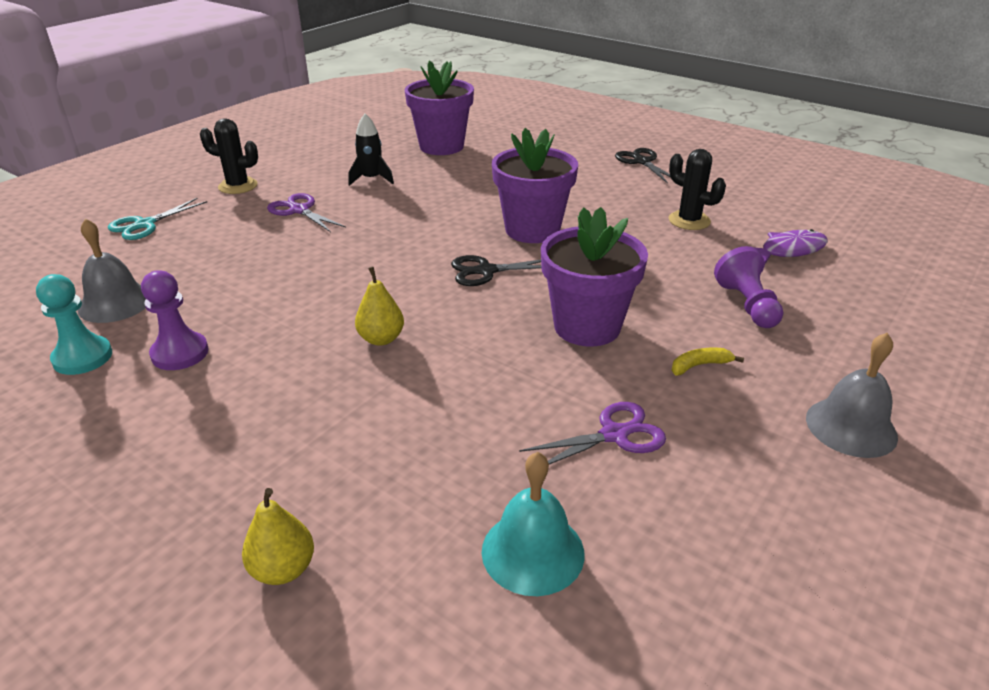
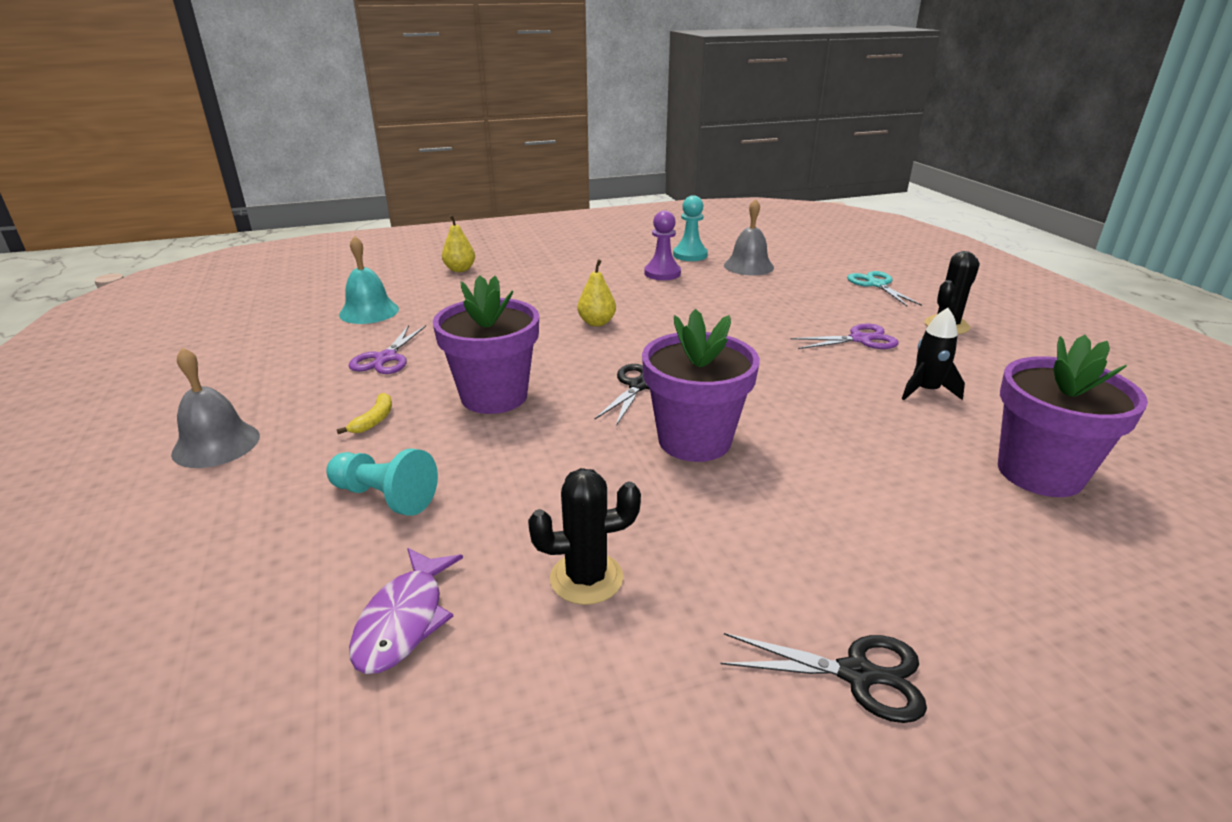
camera: 125 degrees right, 5 degrees down
(747, 305) = (384, 497): purple pawn -> turquoise pawn

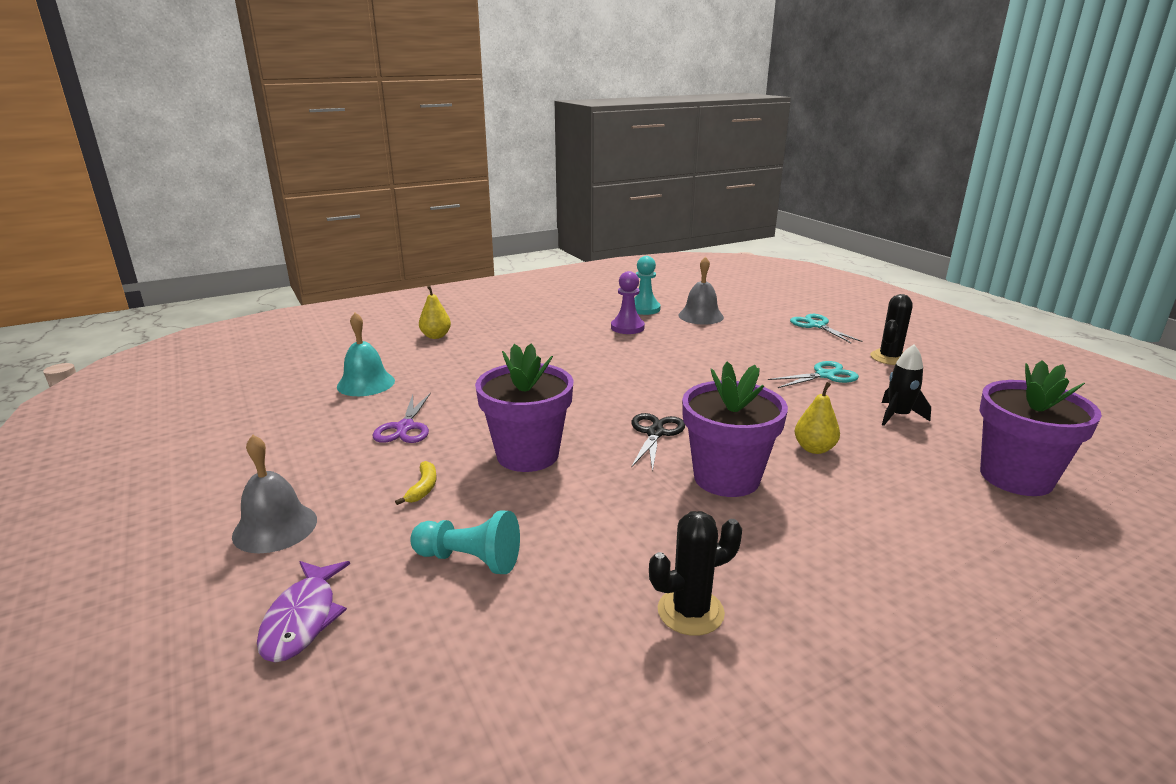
camera: 10 degrees left, 5 degrees down
(404, 620) = (544, 671): purple fish -> purple fish (303, 619)
(597, 323) = (589, 378): yellow pear -> yellow pear (814, 449)
(857, 674) = (950, 663): black scissors -> none
(860, 339) = (824, 375): purple scissors -> turquoise scissors

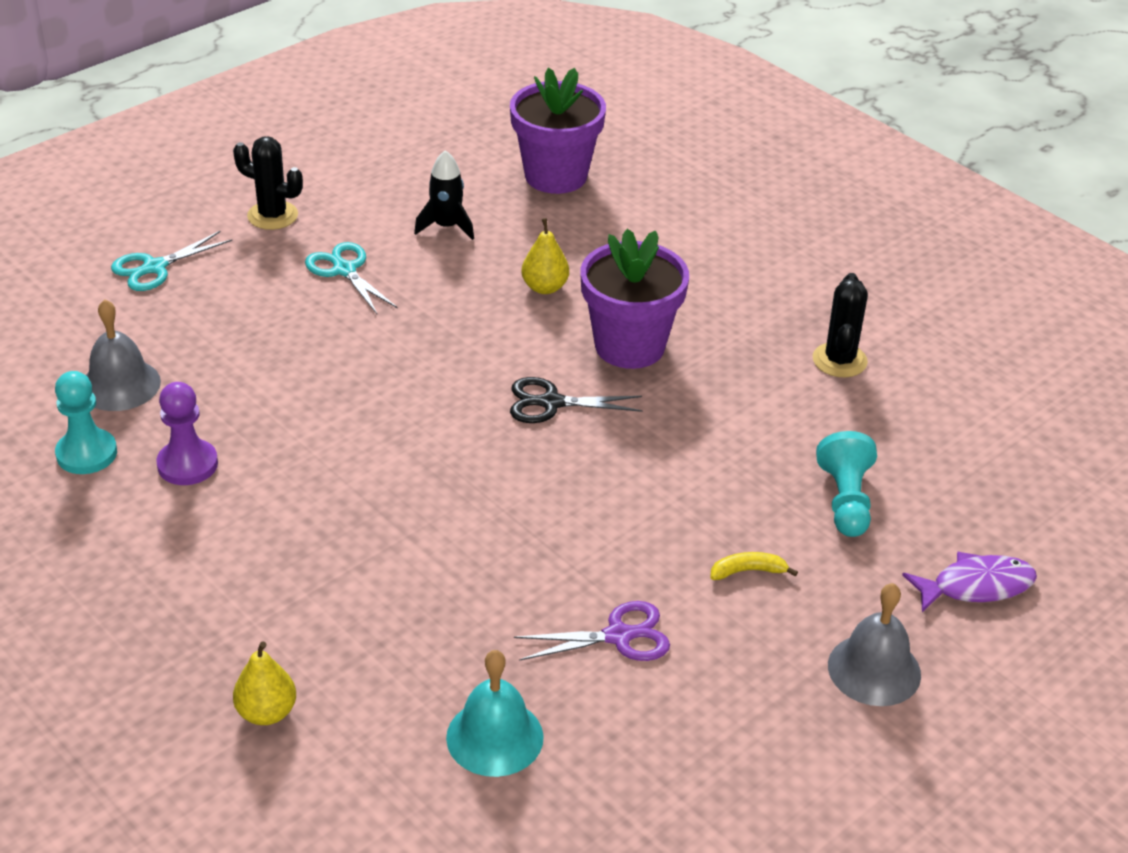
camera: 105 degrees left, 15 degrees up
(527, 455) = (642, 500): purple flower pot -> none
(690, 611) = (839, 360): black cactus -> black cactus turned 45 degrees clockwise

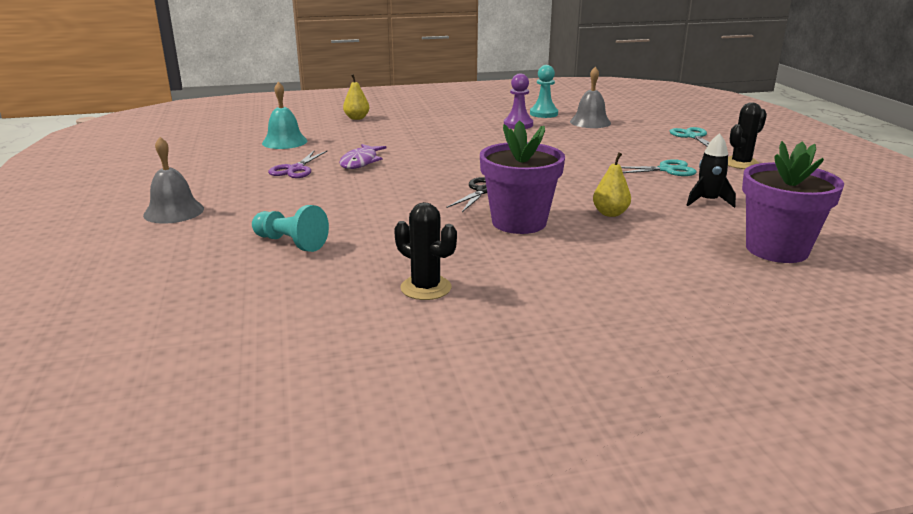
camera: 120 degrees right, 15 degrees down
(748, 571) = (285, 203): yellow banana -> none
(976, 586) = (164, 257): purple fish -> purple fish (360, 162)

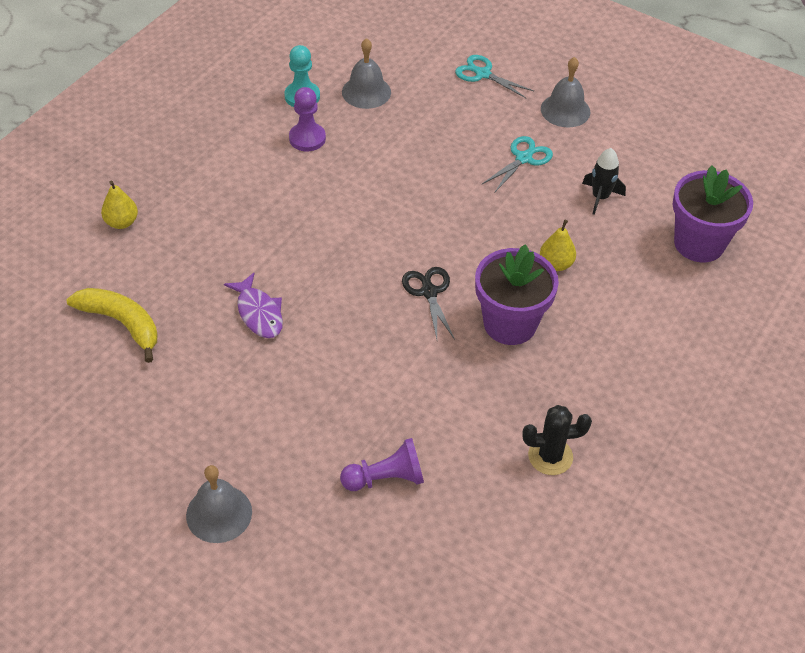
camera: 45 degrees left, 25 degrees up
(284, 142) = (122, 324): turquoise bell -> yellow banana
(290, 243) = (386, 478): turquoise pawn -> purple pawn
(296, 169) = (217, 367): purple scissors -> none
(741, 163) = (565, 110): black cactus -> grey bell

